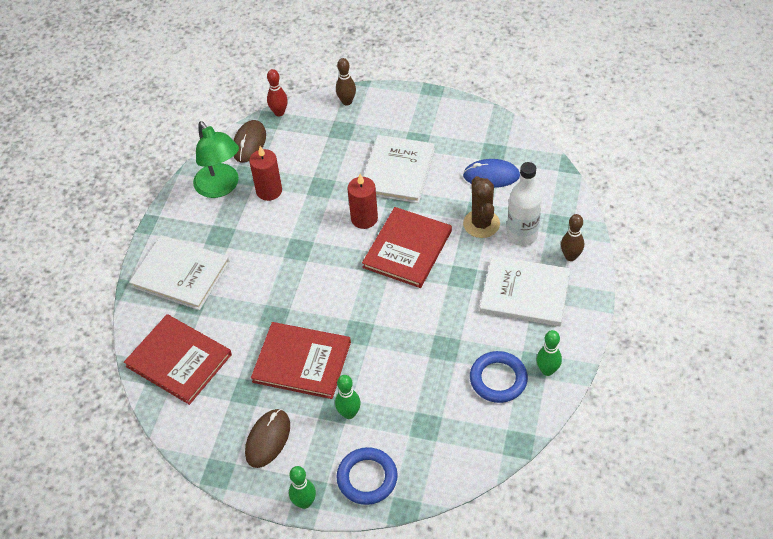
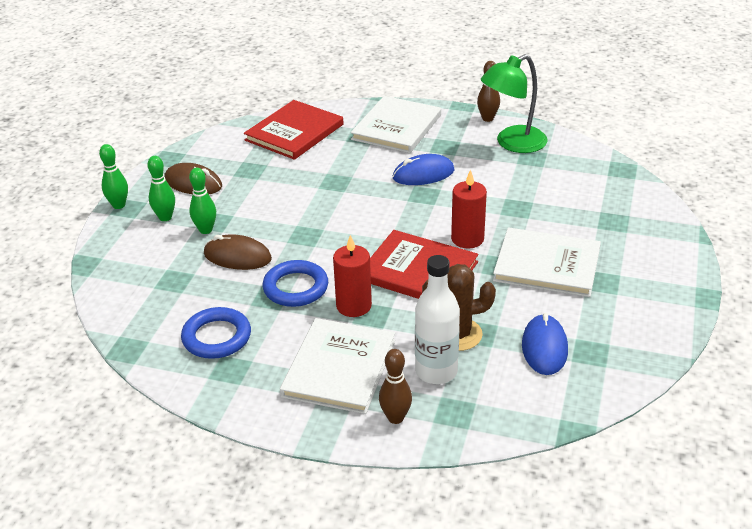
camera: 90 degrees right, 15 degrees down
(249, 143) = (581, 158): brown mouse -> brown mouse (237, 256)
(266, 250) = (423, 174): none -> blue mouse
(269, 191) = (509, 173): red candle -> red candle (354, 306)
(279, 112) = (635, 176): red bowling pin -> none
(302, 362) = (276, 200): red book -> none
(347, 102) = (665, 225): brown bowling pin -> brown bowling pin (487, 118)
(367, 478) = (128, 241): blue ring -> blue ring (296, 288)
(547, 370) = (217, 380): green bowling pin -> green bowling pin (165, 217)

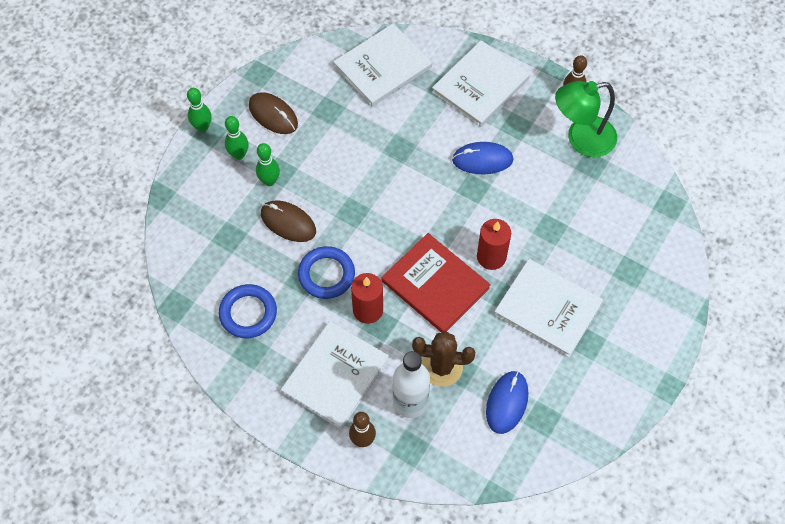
camera: 15 degrees right, 25 degrees up
(294, 132) = (382, 67): red book -> white book

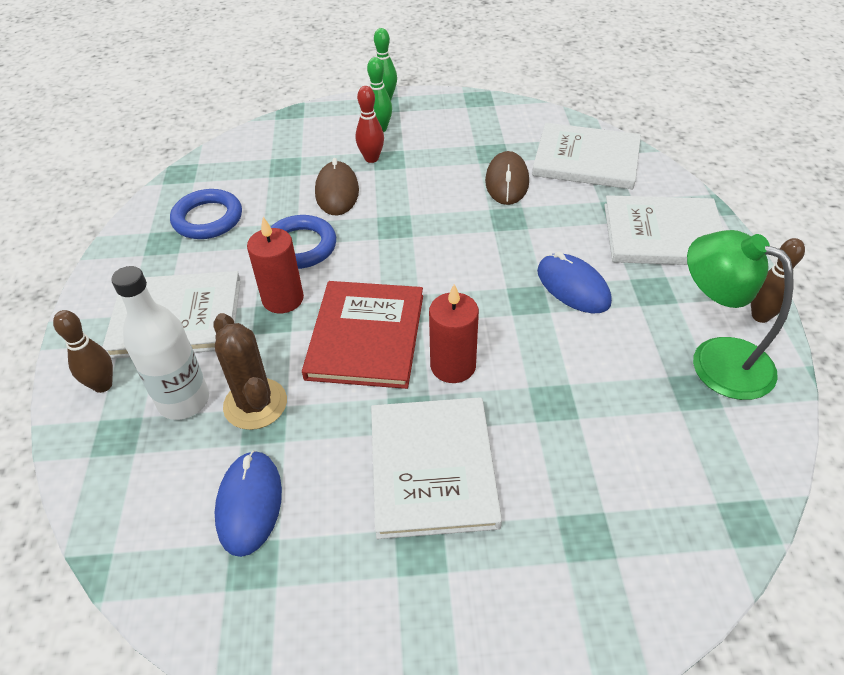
camera: 55 degrees right, 15 degrees down
(269, 181) = (371, 158): green bowling pin -> red bowling pin
(273, 115) = (445, 126): brown mouse -> brown mouse (507, 182)
(507, 403) = (249, 504): blue mouse -> blue mouse turned 75 degrees counterclockwise

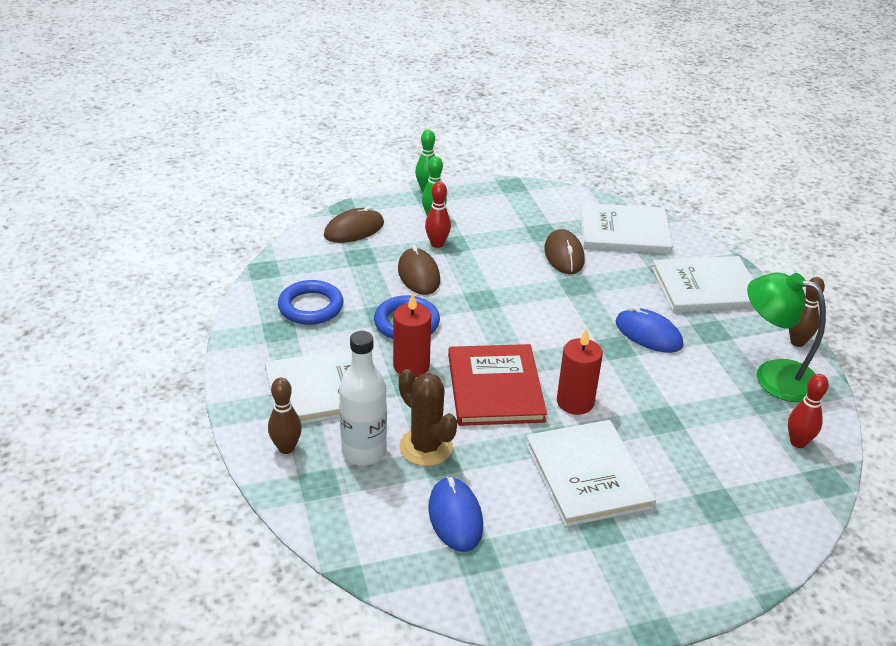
camera: 15 degrees left, 10 degrees down
(291, 137) = (354, 230): none -> brown mouse
(723, 458) = (798, 442): none -> red bowling pin

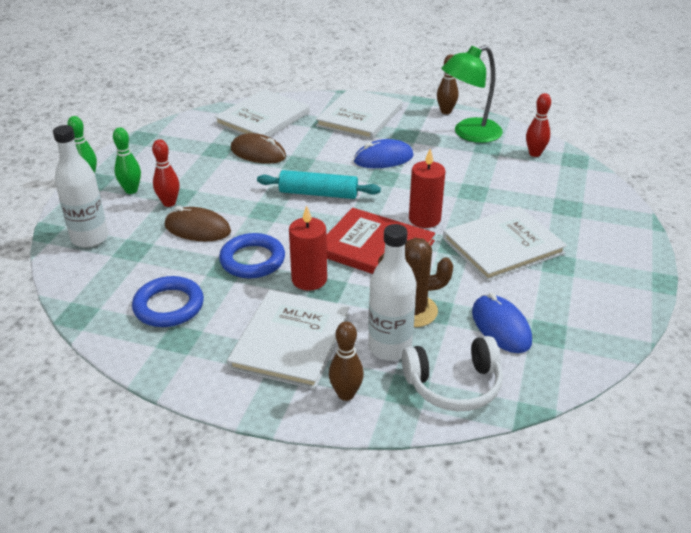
camera: 55 degrees left, 0 degrees up
(348, 512) = (454, 385): none -> white headphones
(354, 230) = (90, 238): brown mouse -> white bottle
(455, 517) = (501, 327): blue mouse -> blue mouse turned 45 degrees clockwise
(541, 318) = (318, 194): none -> turquoise rolling pin
(588, 475) = (503, 246): white book -> white book turned 45 degrees counterclockwise

